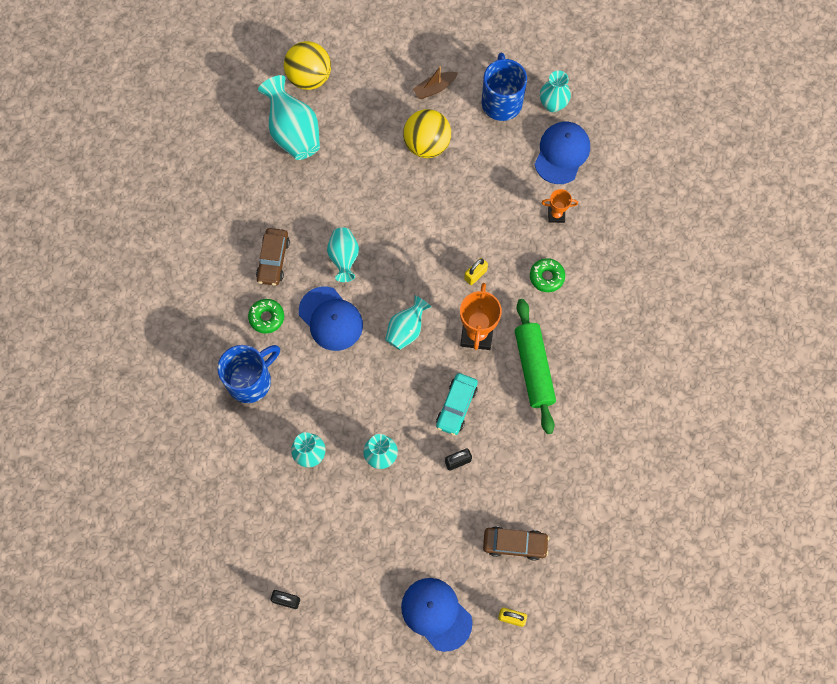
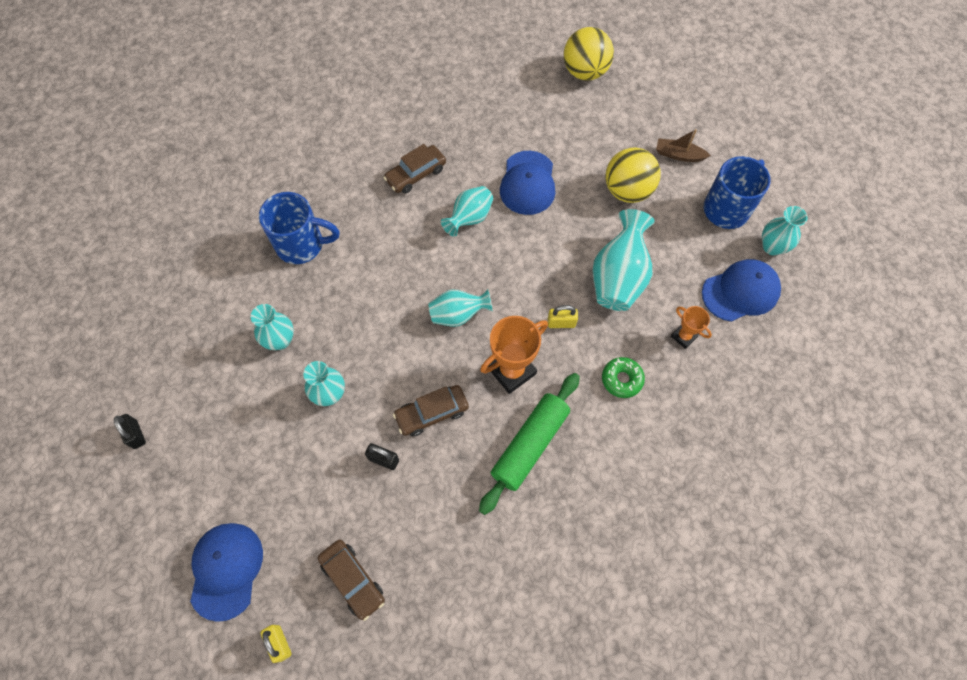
camera: 45 degrees right, 5 degrees down
(266, 317) = (364, 210): green donut -> none
(293, 133) = (530, 100): turquoise vase -> turquoise vase (618, 278)
(331, 319) = (410, 253): blue cap -> blue cap (528, 183)
(456, 406) = (432, 413): turquoise car -> brown car

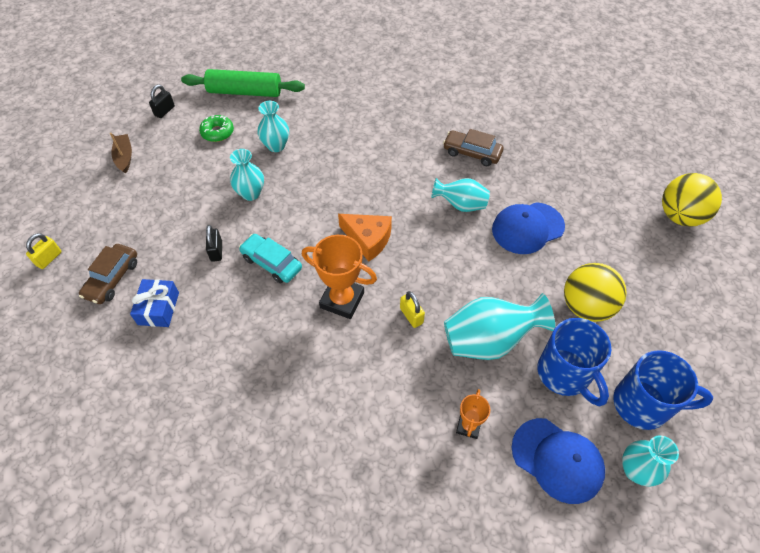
camera: 60 degrees right, 10 degrees down
(226, 570) = (90, 203): blue cap -> none
(302, 245) = (359, 120): blue mug -> blue mug (565, 374)
(420, 544) = (158, 308): none -> blue gift
(432, 413) = (272, 263): brown car -> turquoise car
(458, 315) = (368, 239): turquoise vase -> orange cheese
(529, 445) = (282, 345): green rolling pin -> green rolling pin (245, 92)
(622, 379) = (388, 390): green donut -> green donut (217, 132)
(679, 155) = (664, 332): brown boat -> brown boat (124, 157)

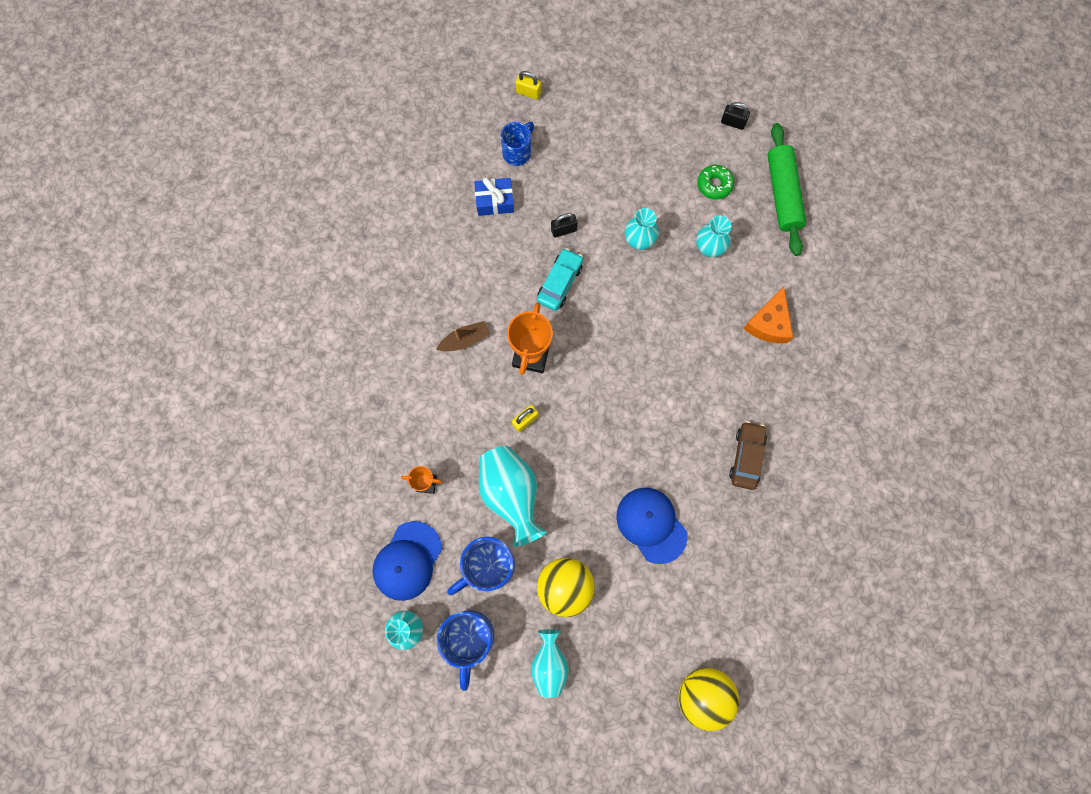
camera: 80 degrees right, 20 degrees up
(112, 278) = (517, 152): brown car -> blue mug
(124, 157) = (660, 108): brown boat -> brown boat (465, 340)
(368, 239) = (605, 366): orange cheese -> orange cheese (768, 323)
(460, 205) = (668, 452): turquoise vase -> turquoise vase (549, 664)

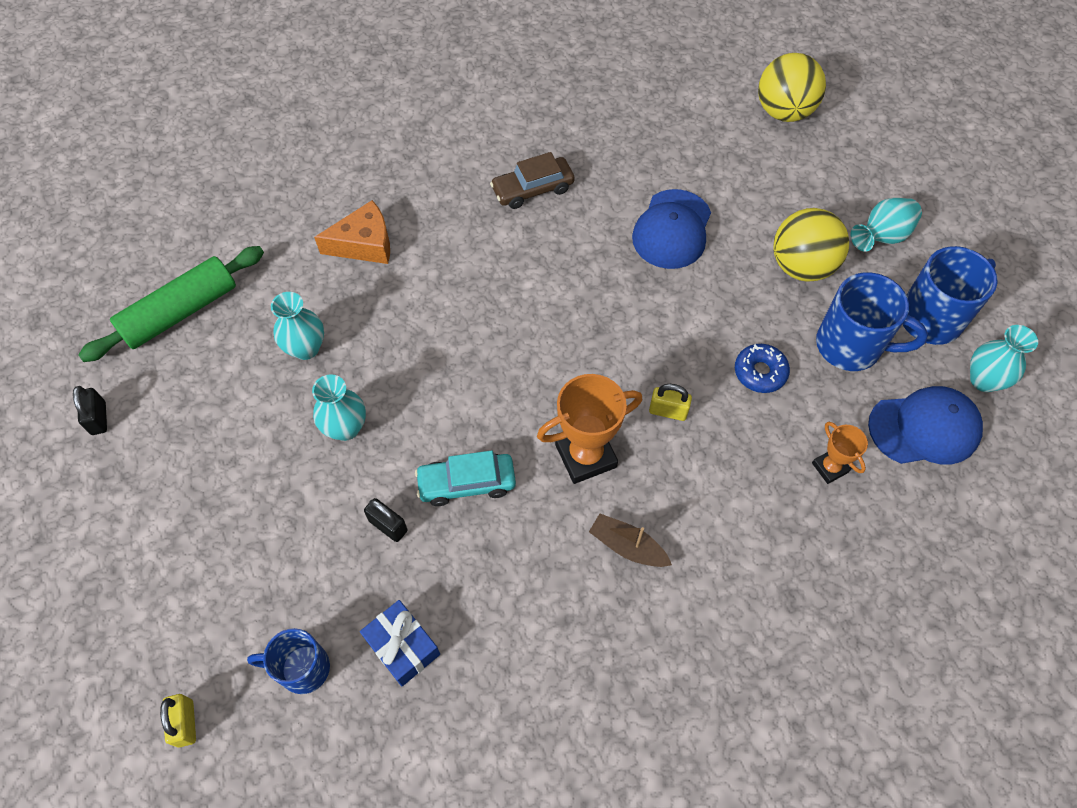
camera: 125 degrees left, 15 degrees down
(511, 494) = (760, 372): turquoise vase -> blue donut
(714, 184) = (209, 389): green donut -> none

